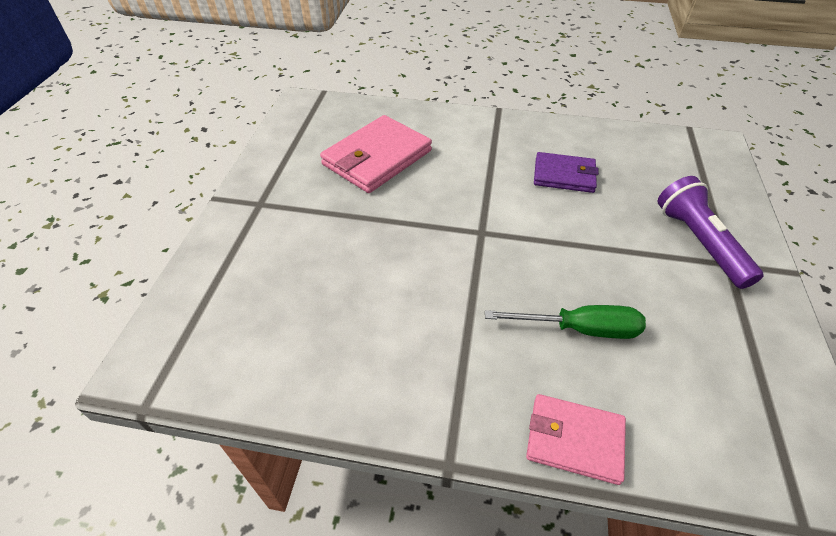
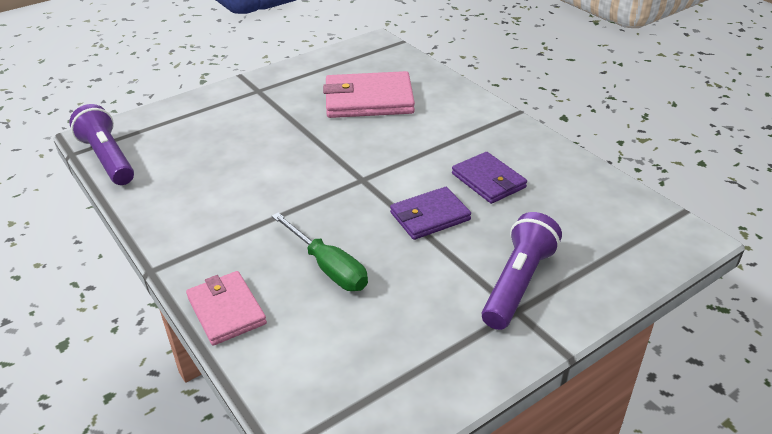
camera: 45 degrees right, 10 degrees down
(203, 381) = (108, 159): none -> purple flashlight
(574, 230) = (429, 216): none -> purple wallet

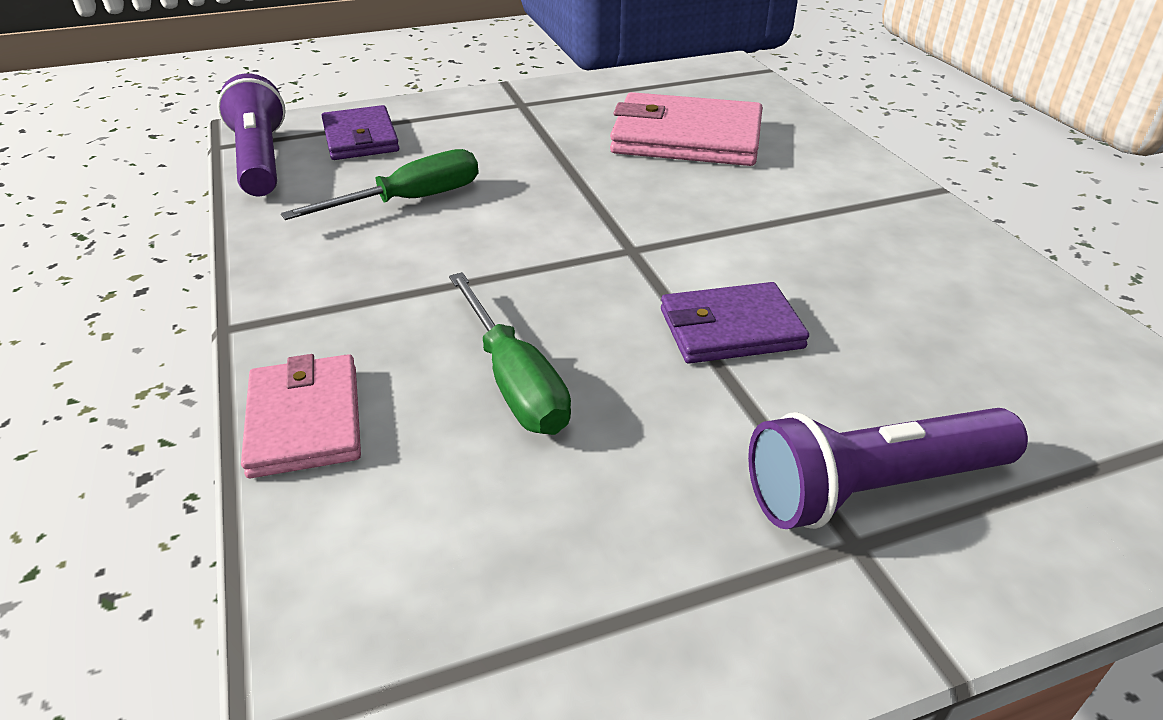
camera: 15 degrees right, 0 degrees up
(219, 171) = (410, 200): none -> green screwdriver
(488, 181) = (858, 288): purple wallet -> purple wallet (360, 138)
(518, 283) = (872, 488): purple flashlight -> purple flashlight turned 150 degrees counterclockwise

